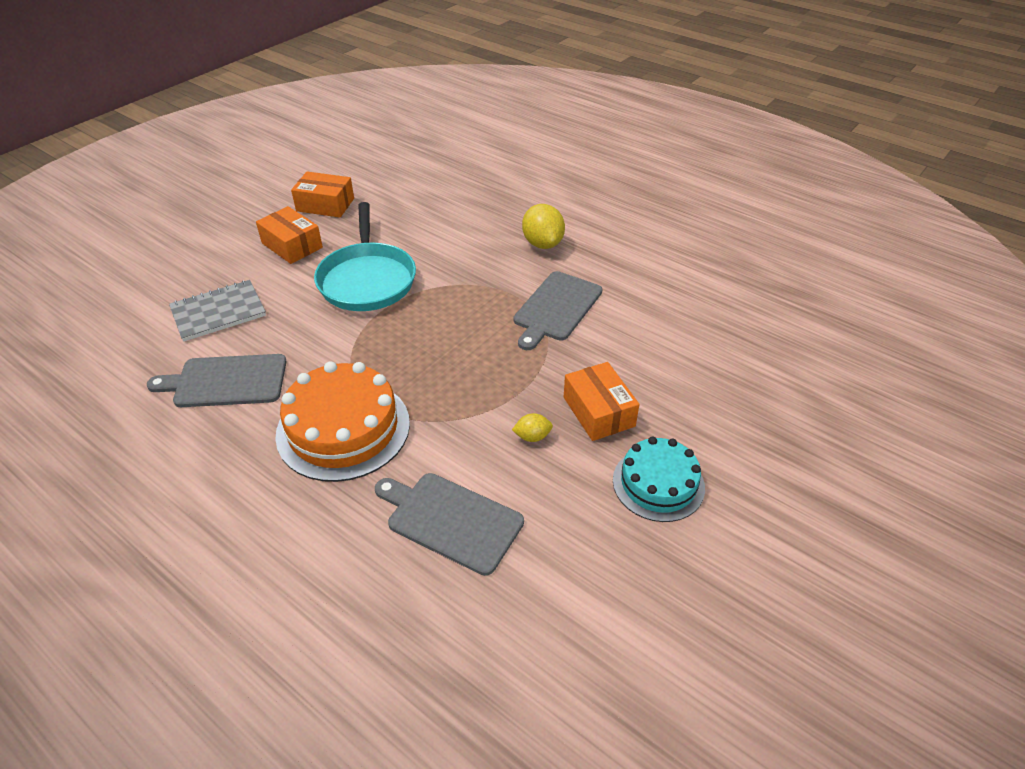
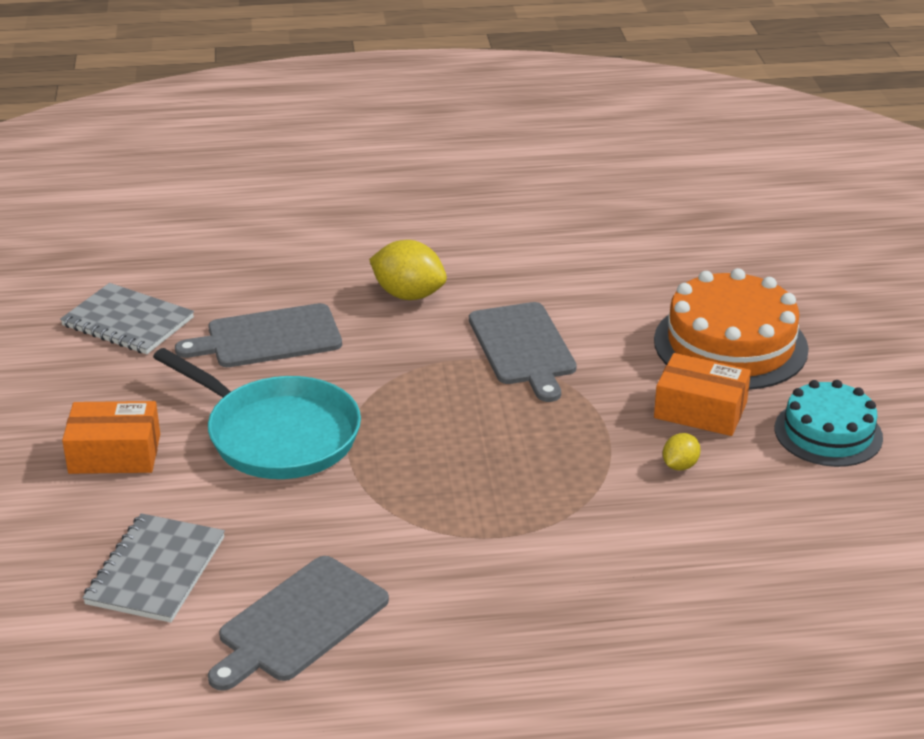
camera: 45 degrees left, 10 degrees down
(325, 205) = (73, 389): orange box -> none
(343, 428) = (502, 575): orange cake -> orange cake (730, 344)
(395, 185) = (128, 322): none -> grey notebook
(450, 520) = (721, 573): grey cutting board -> grey cutting board (268, 338)

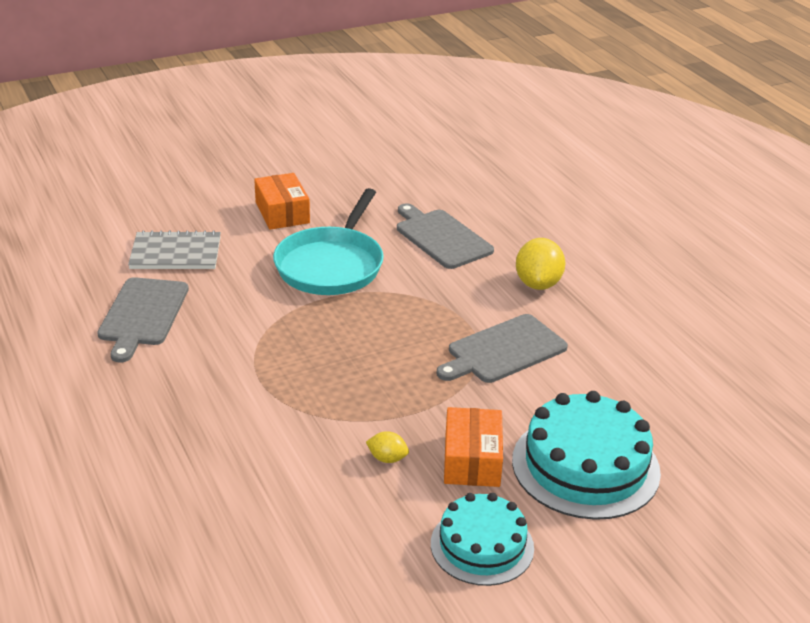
camera: 70 degrees right, 0 degrees up
(128, 322) = (424, 183): grey notebook -> none
(299, 622) = (143, 315): grey cutting board -> grey cutting board turned 105 degrees counterclockwise
(730, 344) = (585, 466): orange cake -> turquoise cake

